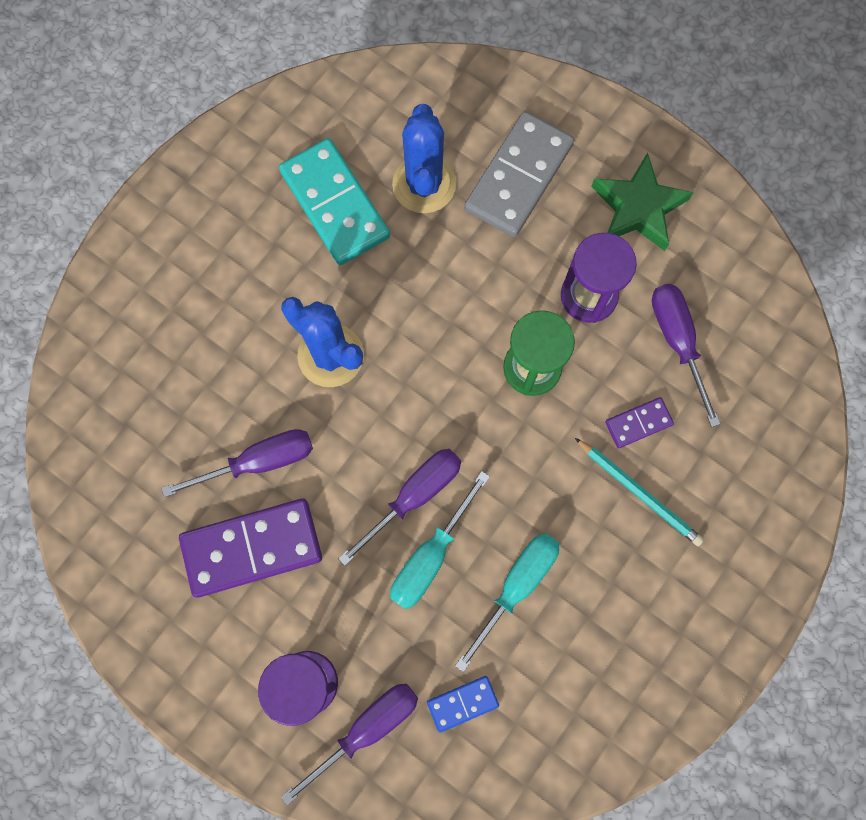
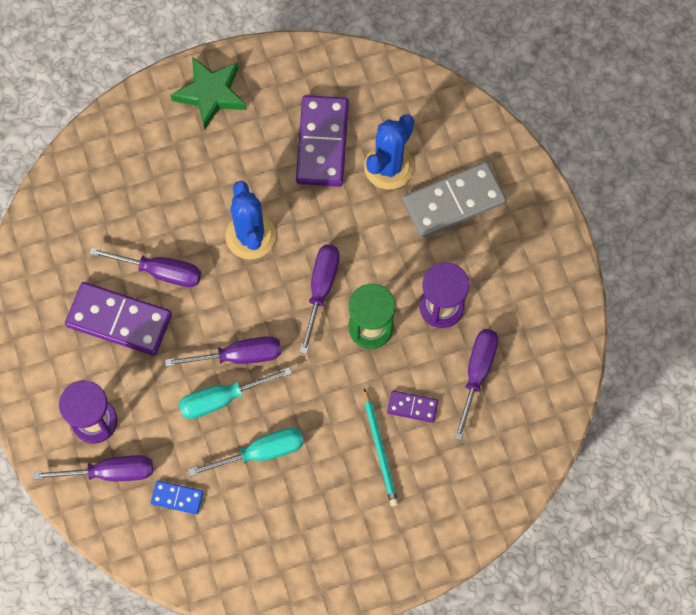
camera: 35 degrees right, 5 degrees down
(334, 204) = (322, 143): turquoise domino -> purple domino
(448, 361) = (321, 288): none -> purple screwdriver
(638, 207) = (517, 272): green star -> green star (211, 94)

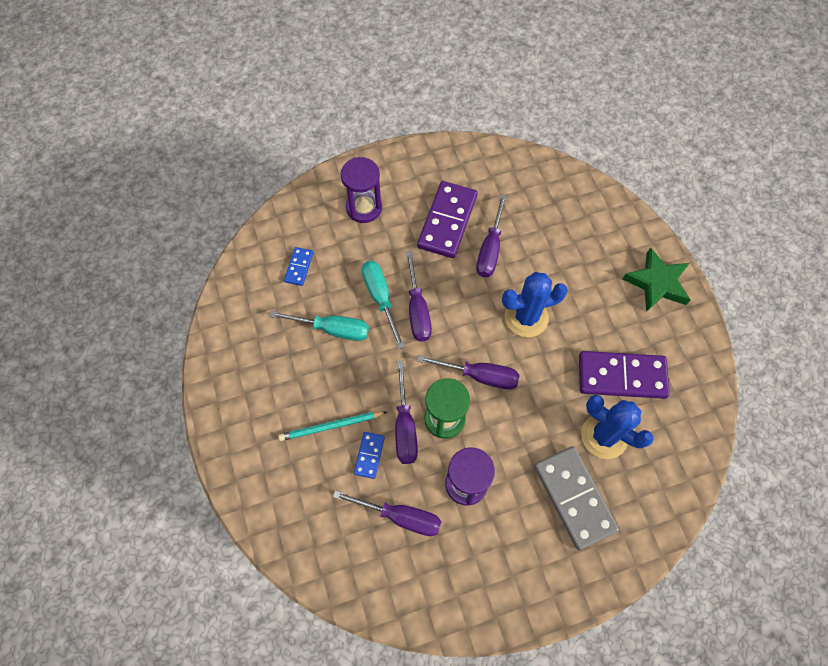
camera: 90 degrees right, 5 degrees down
(111, 472) = (322, 220): purple screwdriver -> purple screwdriver (405, 427)
(262, 452) = (333, 329): turquoise screwdriver -> turquoise screwdriver turned 60 degrees counterclockwise
(412, 407) = (369, 455): purple domino -> blue domino

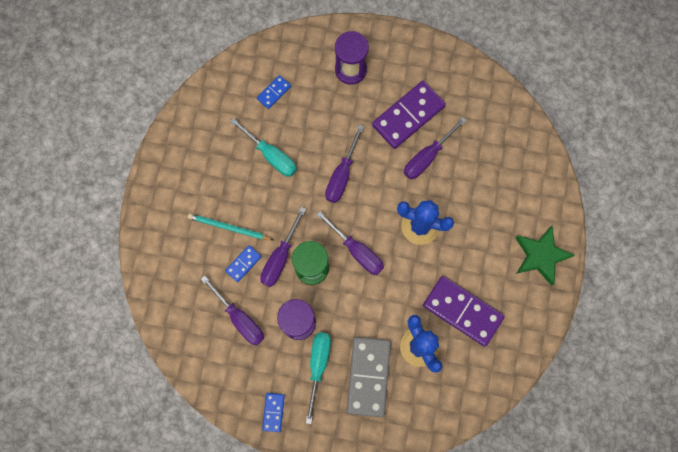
camera: 30 degrees right, 10 degrees up
(380, 297) = (320, 150): turquoise screwdriver -> turquoise screwdriver (318, 365)
(500, 599) = (273, 412): none -> blue domino

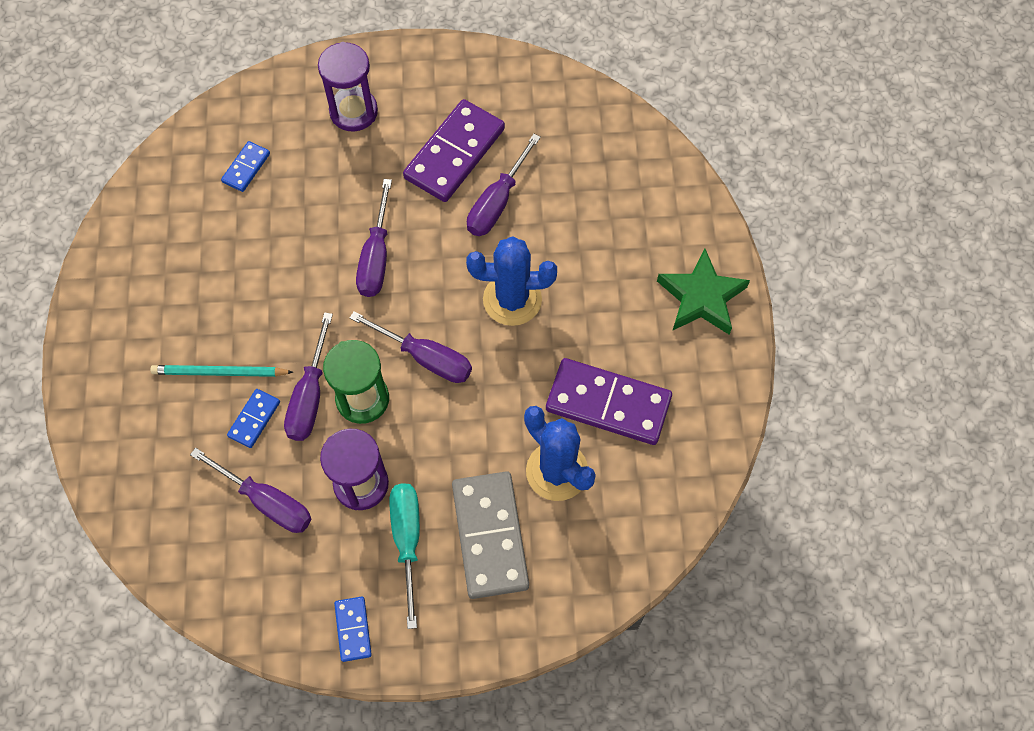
camera: 15 degrees left, 10 degrees down
(271, 156) = (262, 255): turquoise screwdriver -> none

